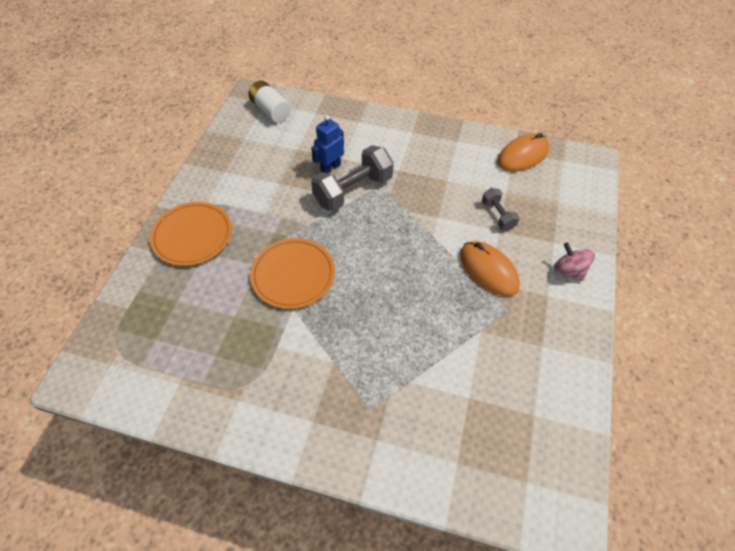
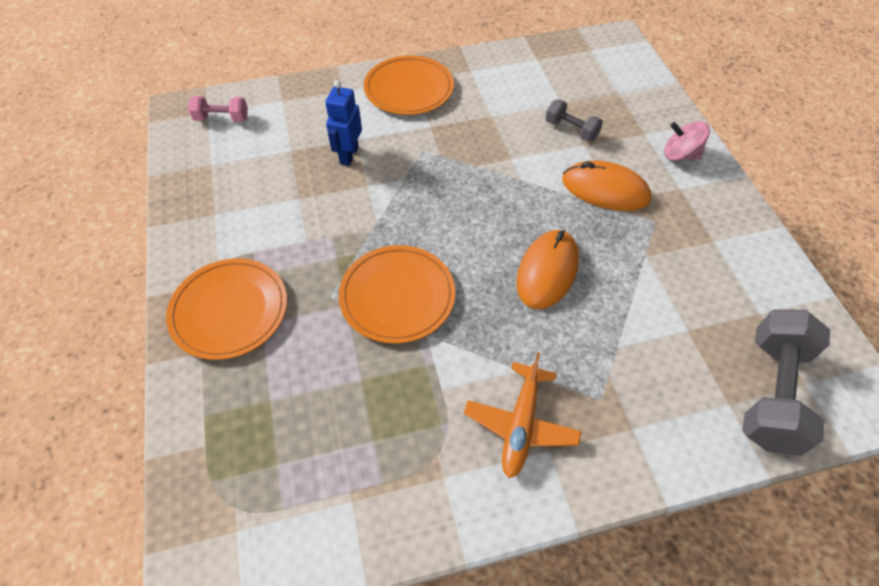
camera: 30 degrees left, 0 degrees up
(271, 110) = (222, 119): white battery -> pink dumbbell
(307, 396) = (521, 425): none -> orange plane
(353, 190) = (396, 169): grey dumbbell -> grey dumbbell (771, 393)
(403, 137) = (409, 89): none -> orange plate
(522, 155) = (548, 60): orange mouse -> orange mouse (547, 271)

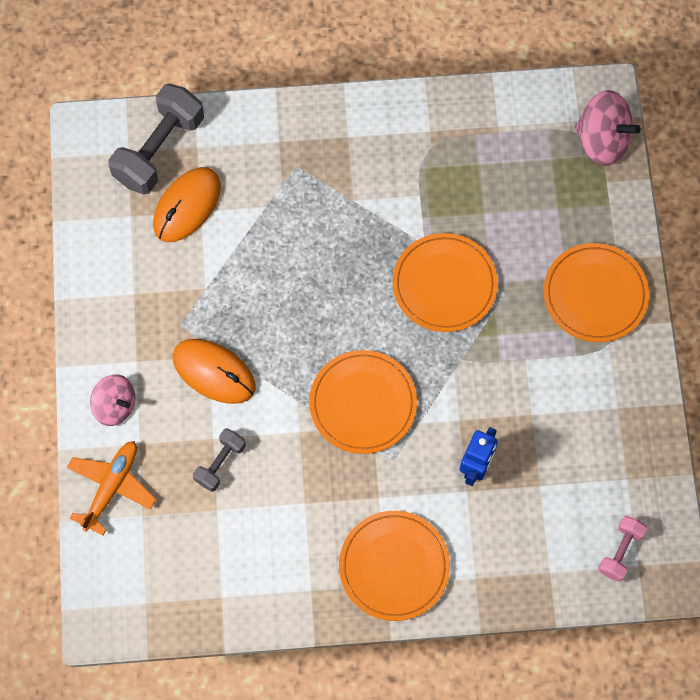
camera: 170 degrees left, 15 degrees up
(205, 504) = (602, 141): none -> pink spinning top
(222, 119) = (620, 551): pink dumbbell -> pink dumbbell turned 75 degrees counterclockwise
(459, 185) = (363, 403): none -> orange plate
(521, 425) = (364, 157): orange plane -> orange plane (111, 486)
(547, 271) = (302, 287): orange mouse -> orange mouse (187, 206)
(571, 130) = (220, 463): grey dumbbell -> grey dumbbell turned 75 degrees clockwise

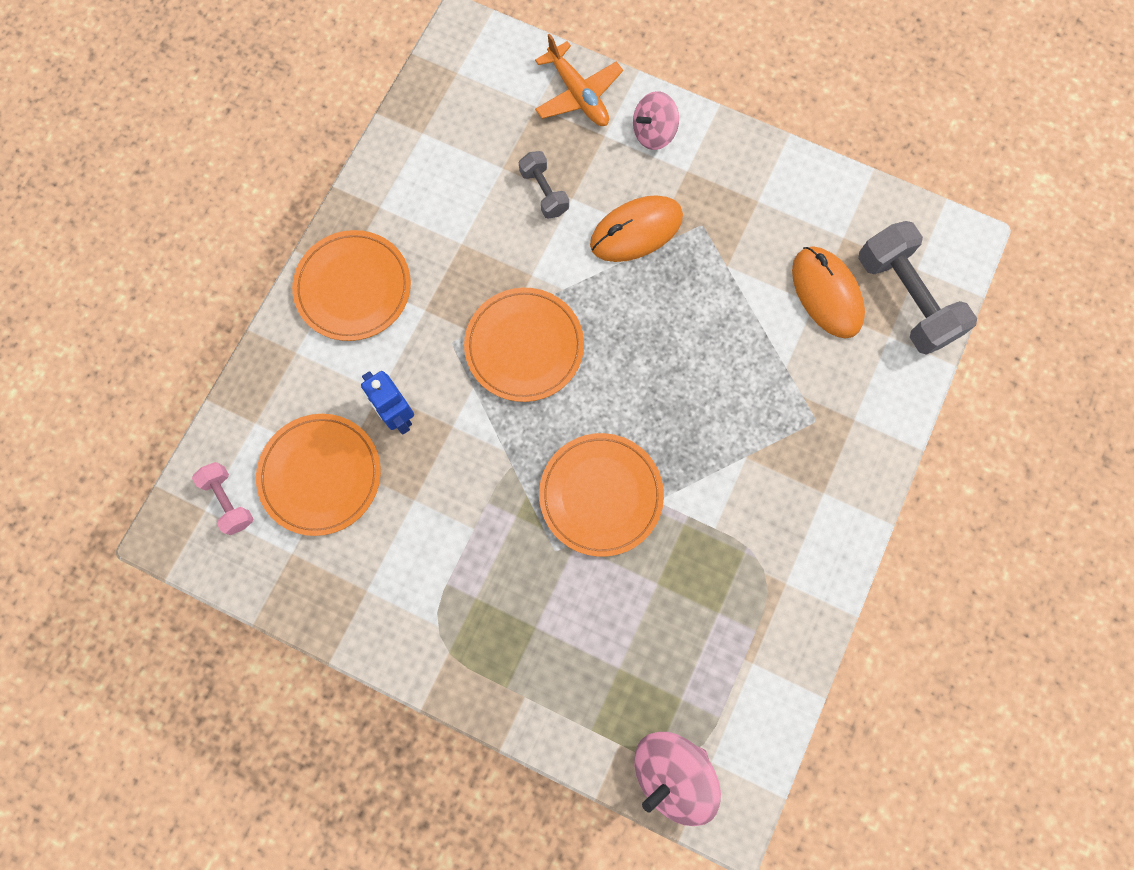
camera: 120 degrees right, 5 degrees up
(595, 294) = (499, 646): orange plate -> orange plate (320, 475)

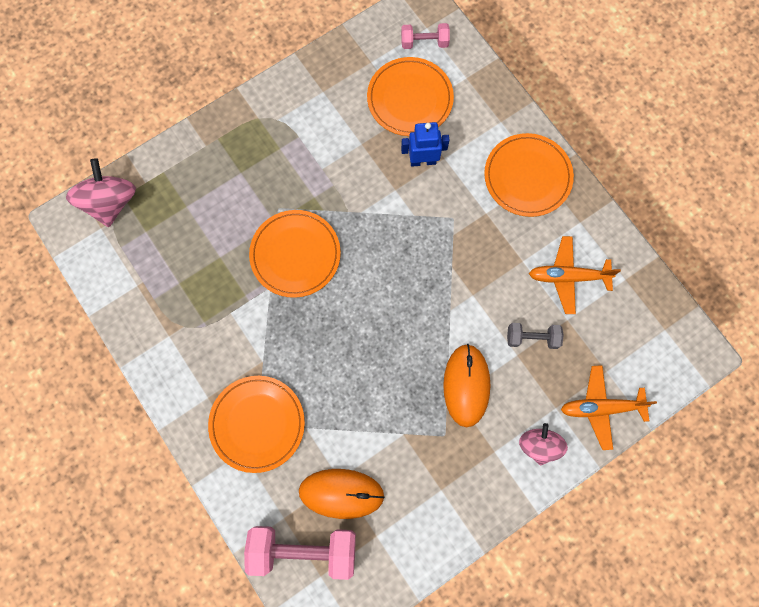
camera: 120 degrees right, 0 degrees up
(453, 189) = (568, 277): none -> orange plane
(524, 346) = (423, 262): orange plate -> orange plate (257, 424)
(905, 299) = (303, 550): grey dumbbell -> pink dumbbell

